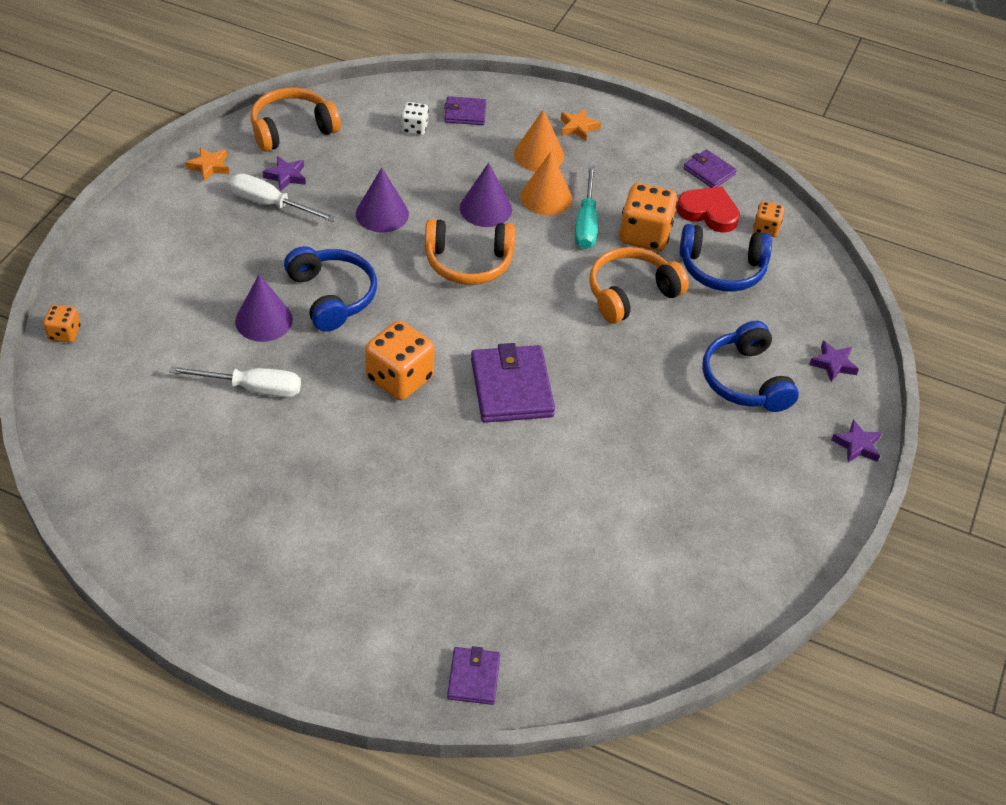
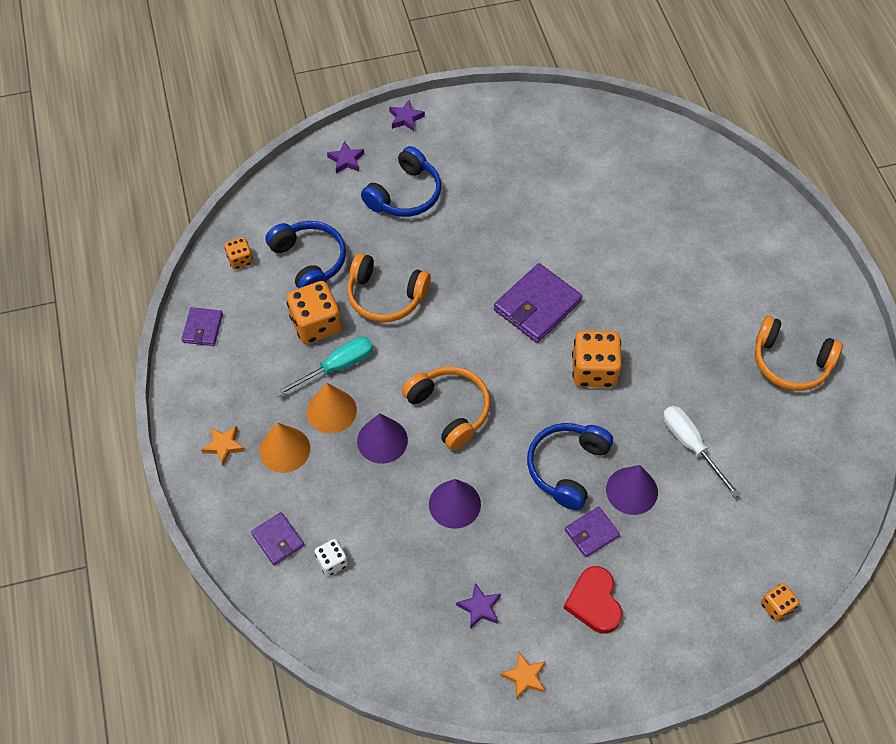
camera: 125 degrees left, 10 degrees up
(270, 204) = (520, 590): white screwdriver -> none
(292, 129) = (420, 655): orange headphones -> orange headphones (790, 363)
(473, 677) = (743, 191): purple wallet -> purple wallet (591, 533)
(708, 212) = (253, 302): red heart -> red heart (594, 602)

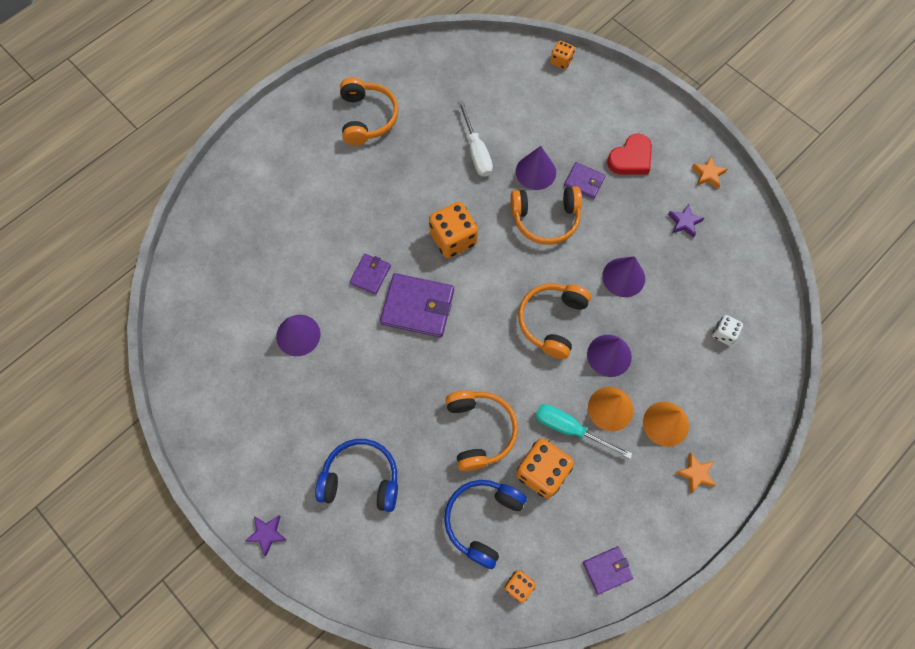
camera: 120 degrees left, 10 degrees up
(278, 540) = (735, 381): purple wallet -> purple wallet (370, 275)
(346, 160) = (349, 560): purple star -> none
(567, 204) = (298, 335): none -> purple cone
(567, 467) = (545, 219): blue headphones -> orange headphones
(690, 445) = (476, 151): white screwdriver -> white screwdriver turned 45 degrees counterclockwise

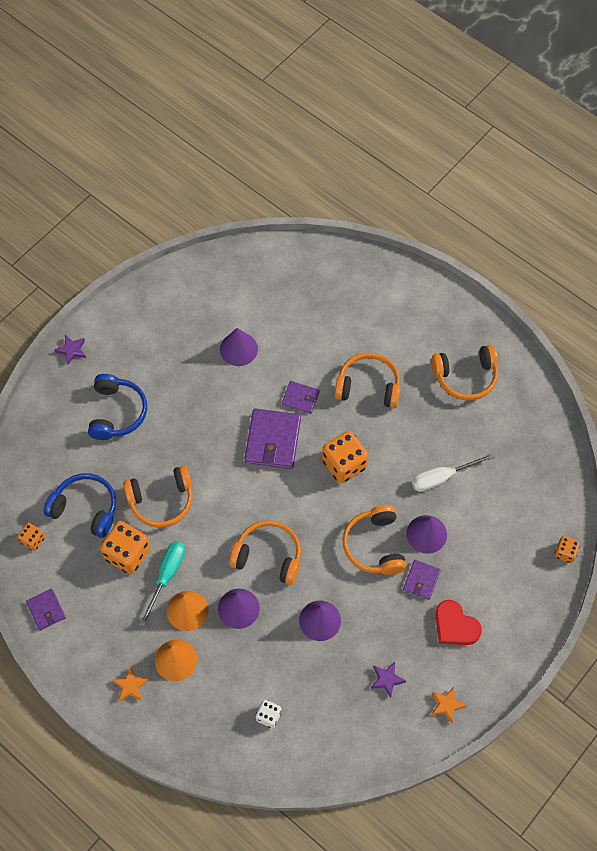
camera: 85 degrees right, 5 degrees down
(365, 207) = (368, 386): none -> orange headphones

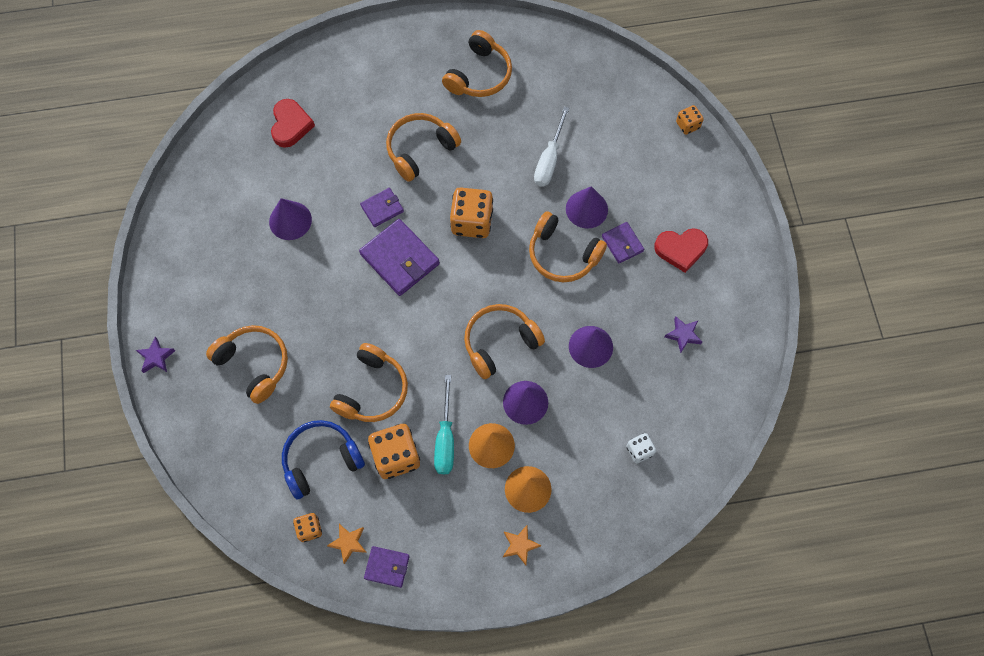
camera: 50 degrees left, 5 degrees up
(117, 412) = (254, 364): blue headphones -> orange headphones
(167, 576) = (445, 438): turquoise screwdriver -> turquoise screwdriver turned 150 degrees counterclockwise
(309, 290) = (290, 125): none -> red heart
(446, 705) = (740, 307): orange star -> orange star (348, 543)

